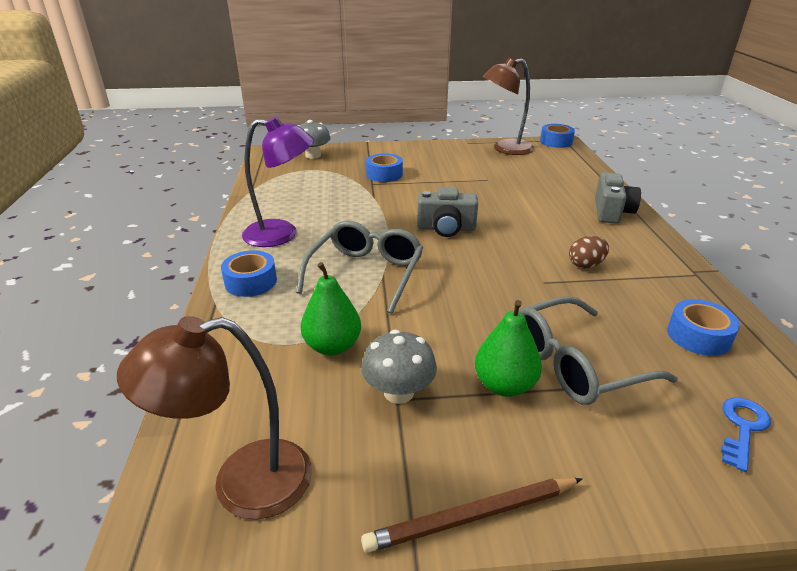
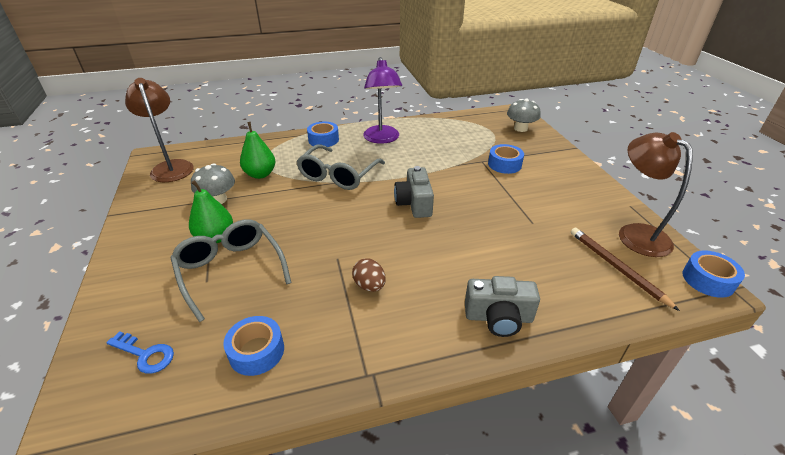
camera: 80 degrees right, 5 degrees up
(366, 273) = (338, 175): grey glasses -> grey glasses turned 105 degrees clockwise
(473, 517) = (127, 229): brown pencil -> brown pencil (616, 268)

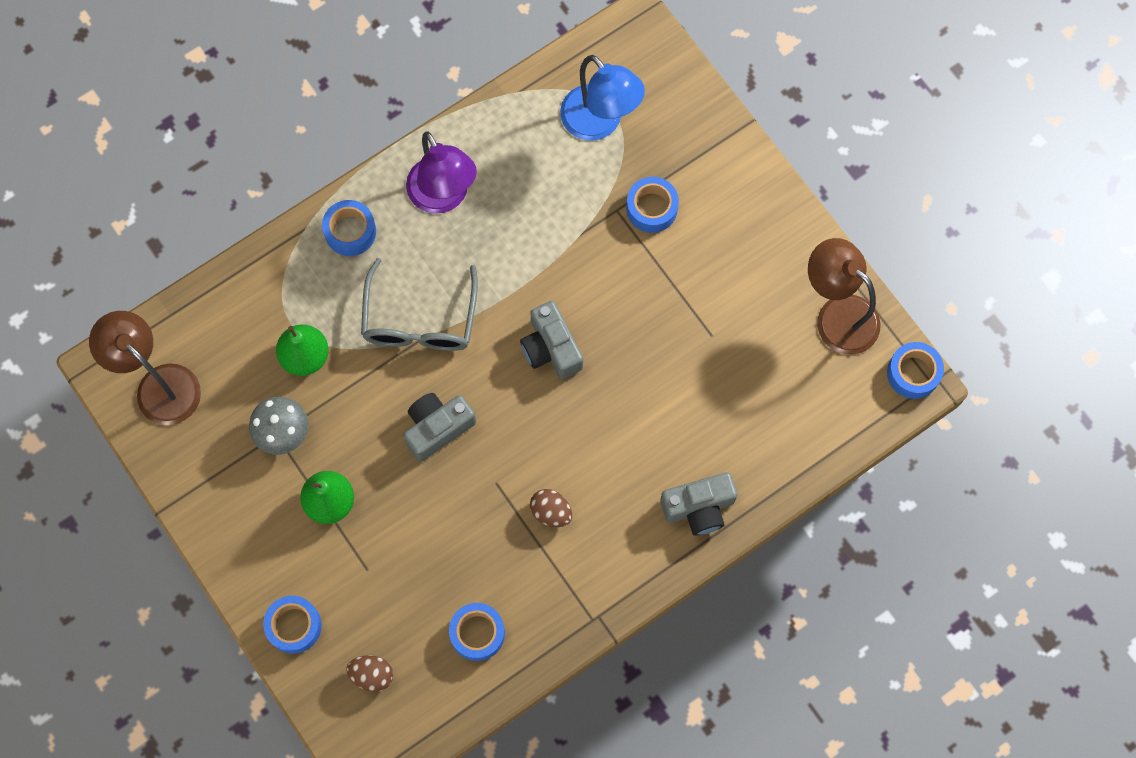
camera: 20 degrees left, 35 degrees up
(122, 299) = (294, 626): none -> blue tape
(145, 354) = (372, 675): blue key -> brown egg
(231, 270) = (384, 545): grey glasses -> none
(315, 221) = (437, 428): none -> grey camera
(483, 133) = (600, 123): none -> blue lamp
(520, 128) = (657, 87): grey mushroom -> none
(616, 268) = (815, 387): brown pencil -> none

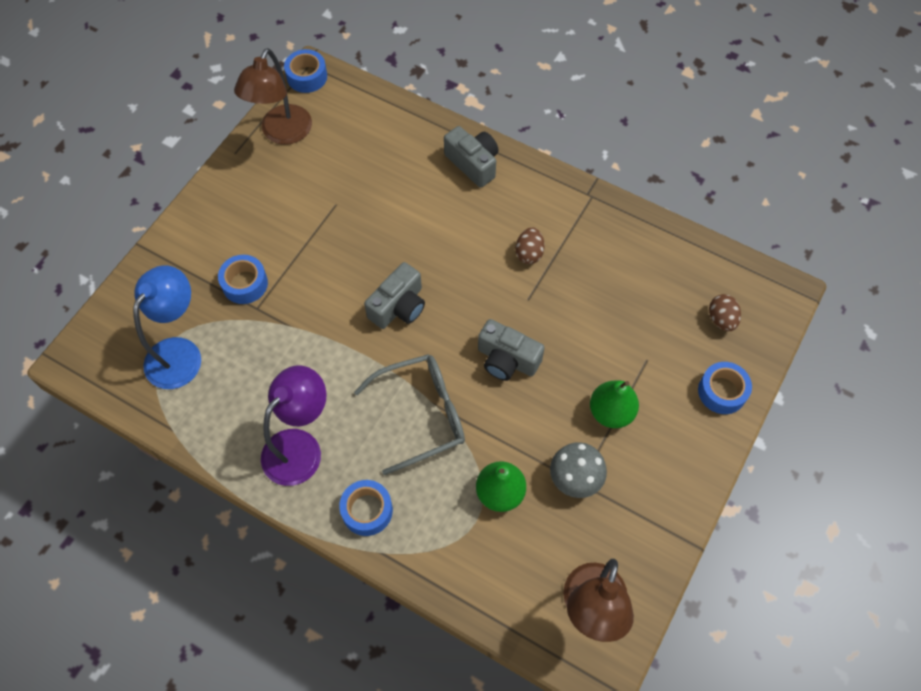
camera: 115 degrees left, 10 degrees down
(477, 633) = (646, 263): blue tape -> none

